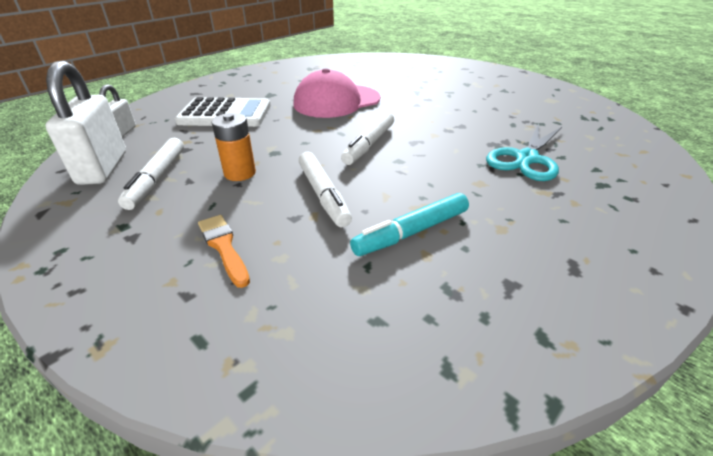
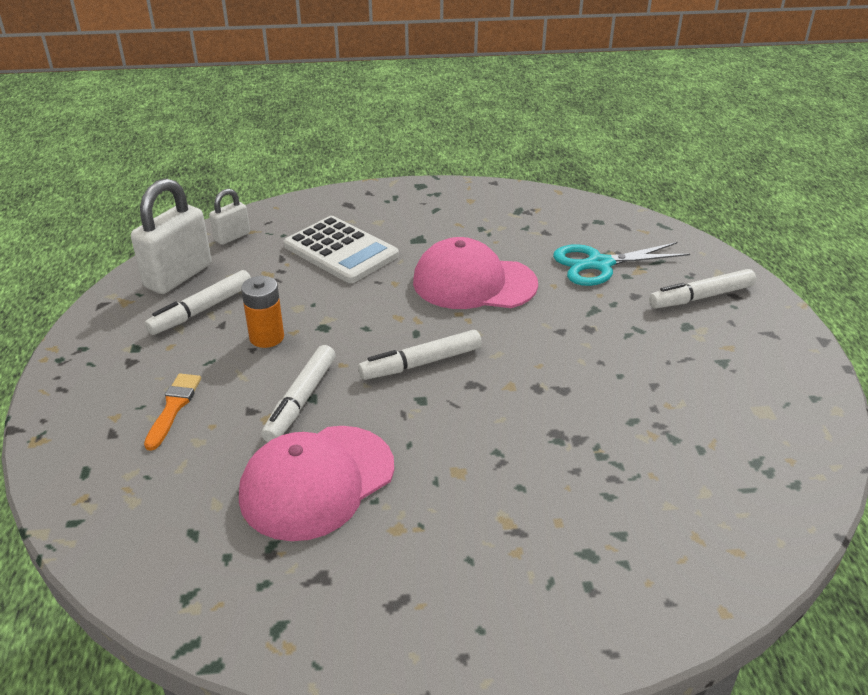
camera: 40 degrees right, 0 degrees up
(411, 232) = (317, 482): turquoise marker -> pink cap
(453, 73) = (701, 297): none -> white marker
(526, 159) = (560, 474): turquoise scissors -> turquoise scissors (599, 264)

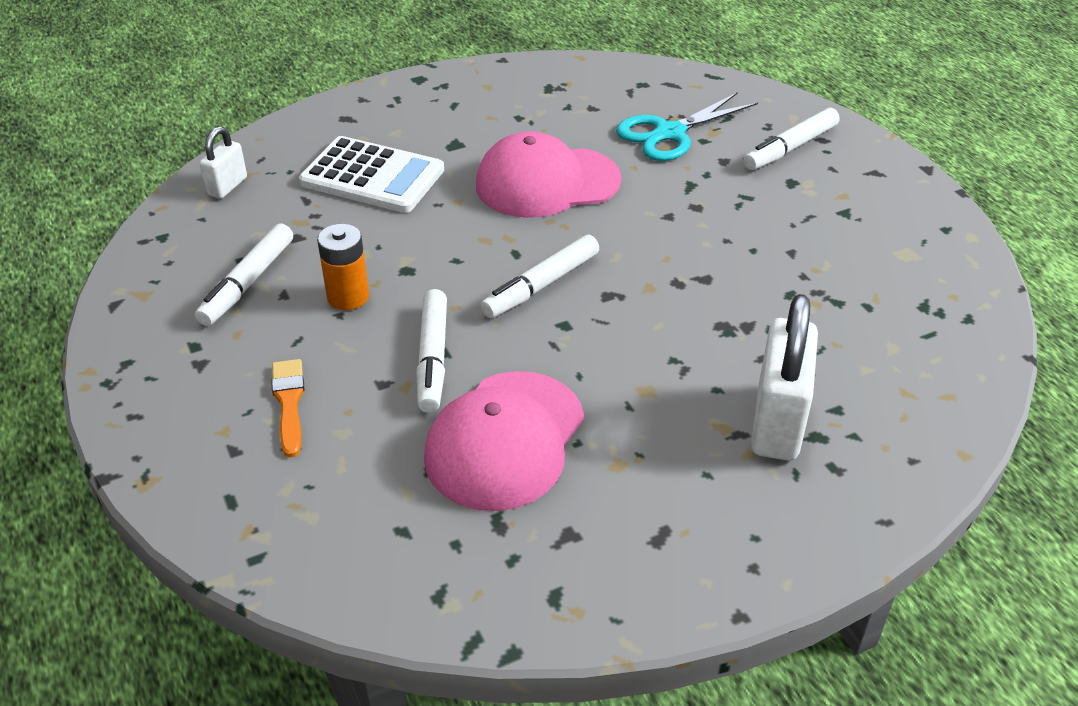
camera: 20 degrees left, 5 degrees up
(178, 276) = (191, 248): white padlock -> white padlock (777, 423)

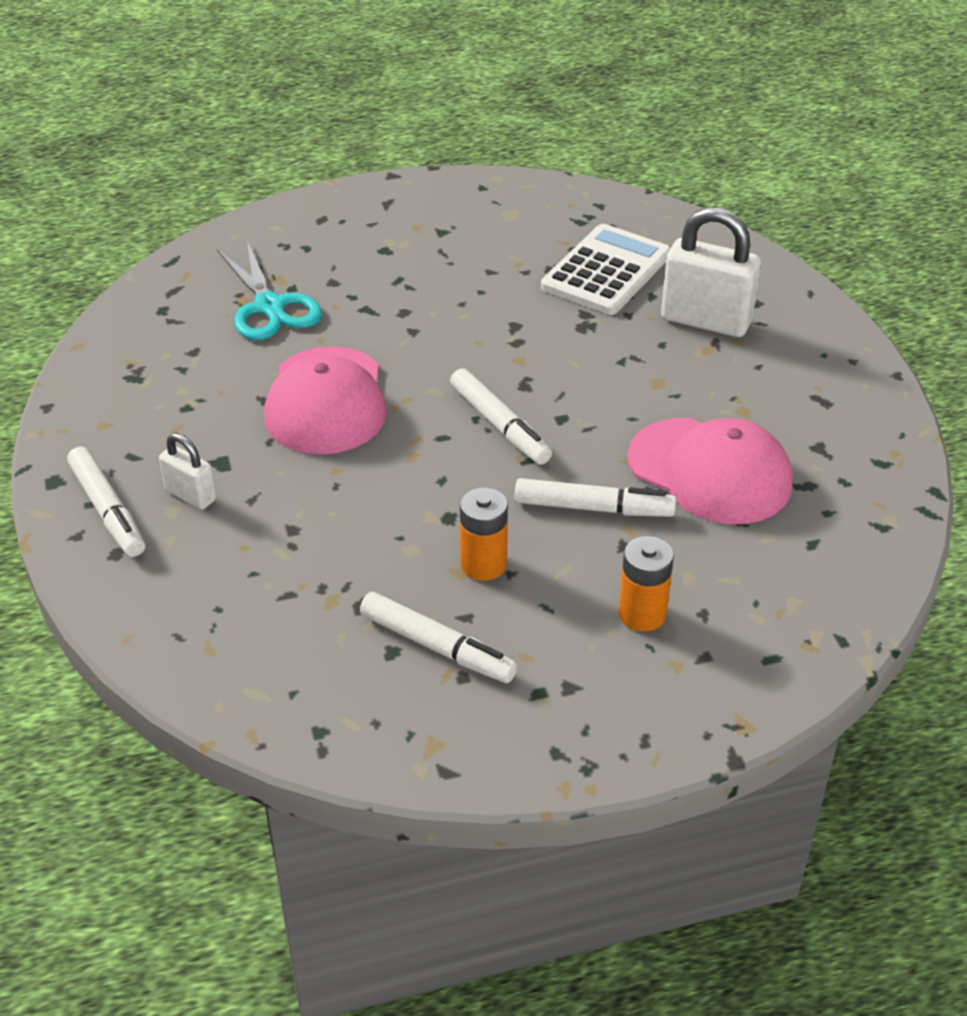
camera: 80 degrees left, 0 degrees up
(227, 186) = (230, 668): white padlock -> white padlock (191, 495)
(289, 403) = (642, 614): orange brush -> orange battery
(372, 176) = (260, 534): white calculator -> white calculator (606, 271)
(790, 148) = (329, 239): white marker -> white marker (108, 510)

